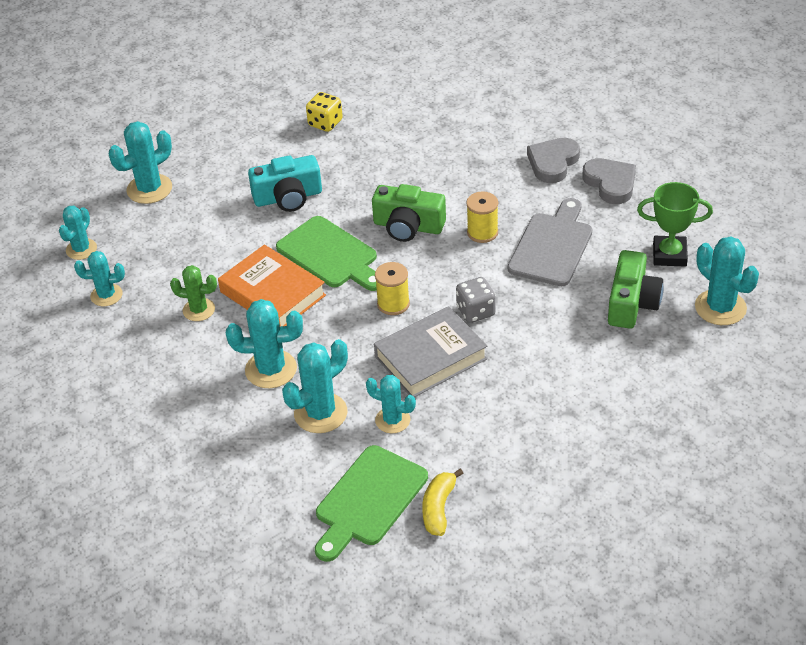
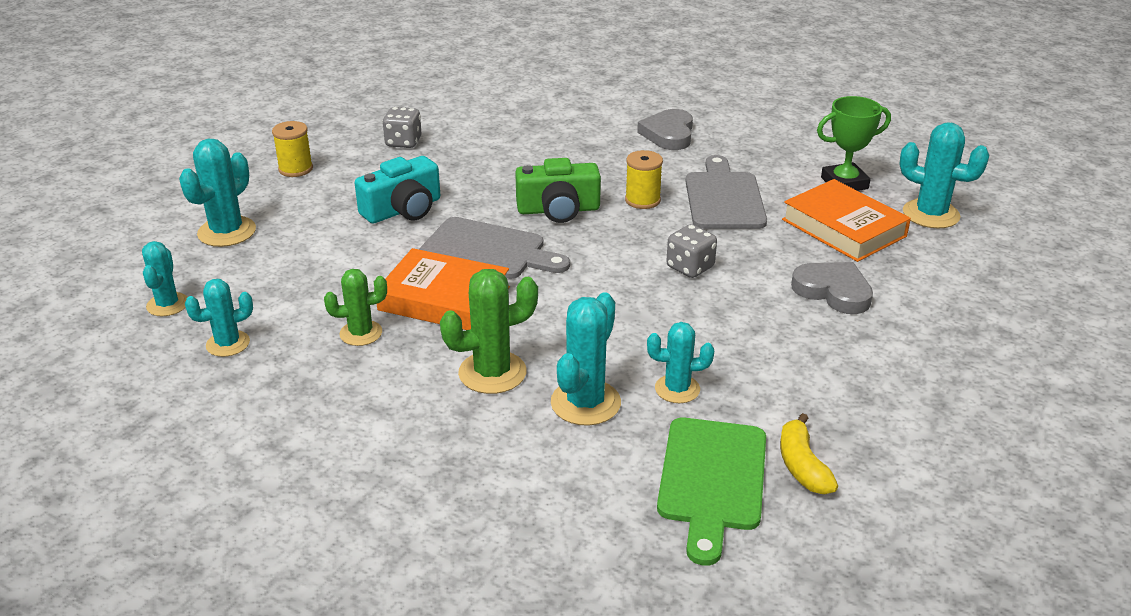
camera: 25 degrees left, 10 degrees down
(271, 369) = (492, 373): turquoise cactus -> green cactus
(325, 123) = (403, 142): yellow dice -> grey dice
(330, 255) = (488, 250): green cutting board -> grey cutting board
(393, 304) = (593, 279): yellow spool -> yellow spool (295, 169)
(430, 358) = (674, 319): grey book -> none
(610, 183) = (738, 140): grey heart -> grey heart (833, 291)
(632, 303) = (843, 228): green camera -> orange book

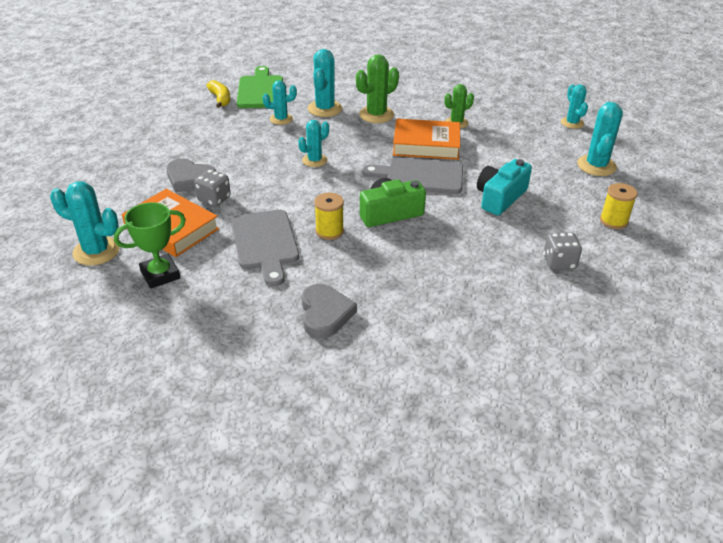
camera: 165 degrees right, 5 degrees up
(228, 344) = (518, 110): turquoise cactus -> turquoise cactus (314, 160)
(690, 267) = (284, 182): grey dice -> grey dice (214, 199)

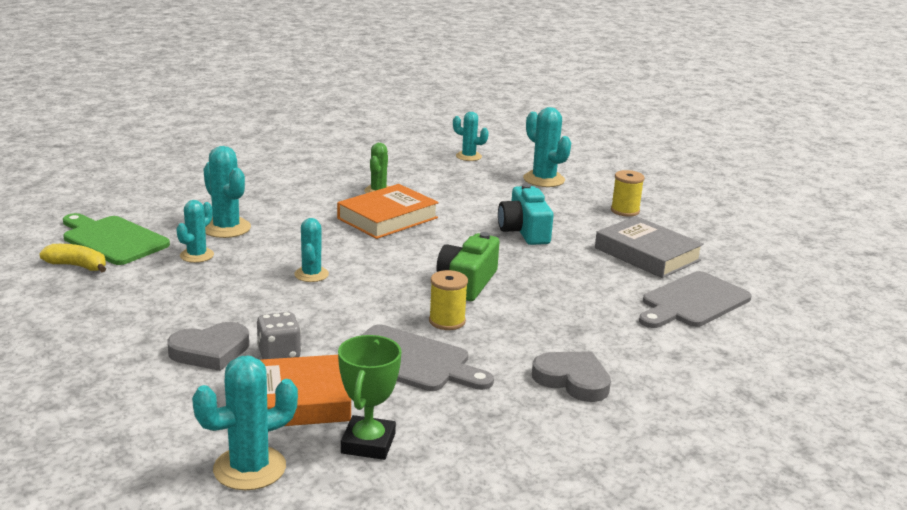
camera: 50 degrees left, 15 degrees down
(376, 115) = (291, 213): green cactus -> none
(420, 176) = (433, 244): grey cutting board -> grey cutting board (692, 302)
(559, 263) = (647, 254): grey dice -> grey book

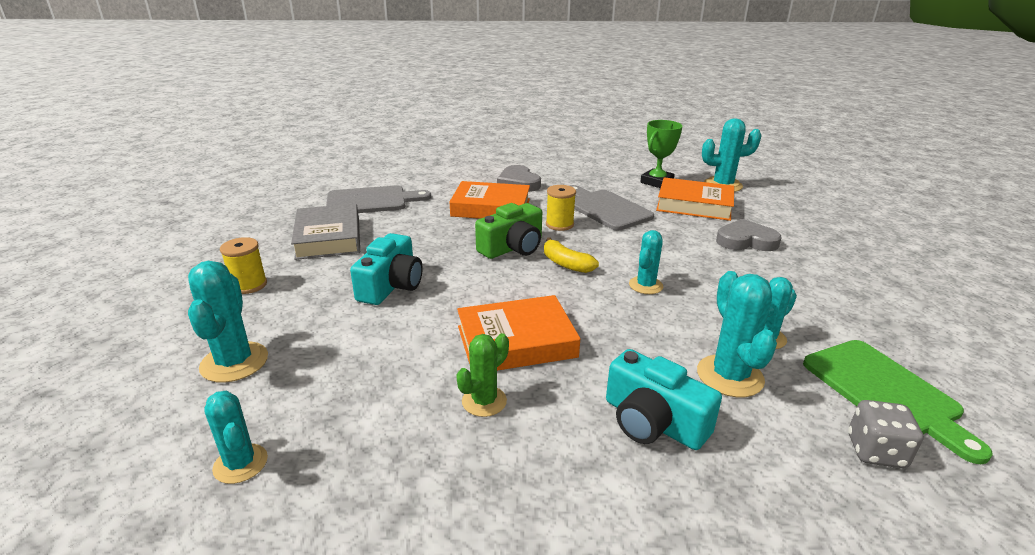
camera: 150 degrees left, 5 degrees up
(77, 266) = (908, 354): yellow banana -> yellow banana (566, 264)
(273, 201) = (653, 422): none -> turquoise camera
(279, 354) = (694, 229): grey dice -> grey dice (876, 451)
(551, 326) = (491, 208): none -> orange book

